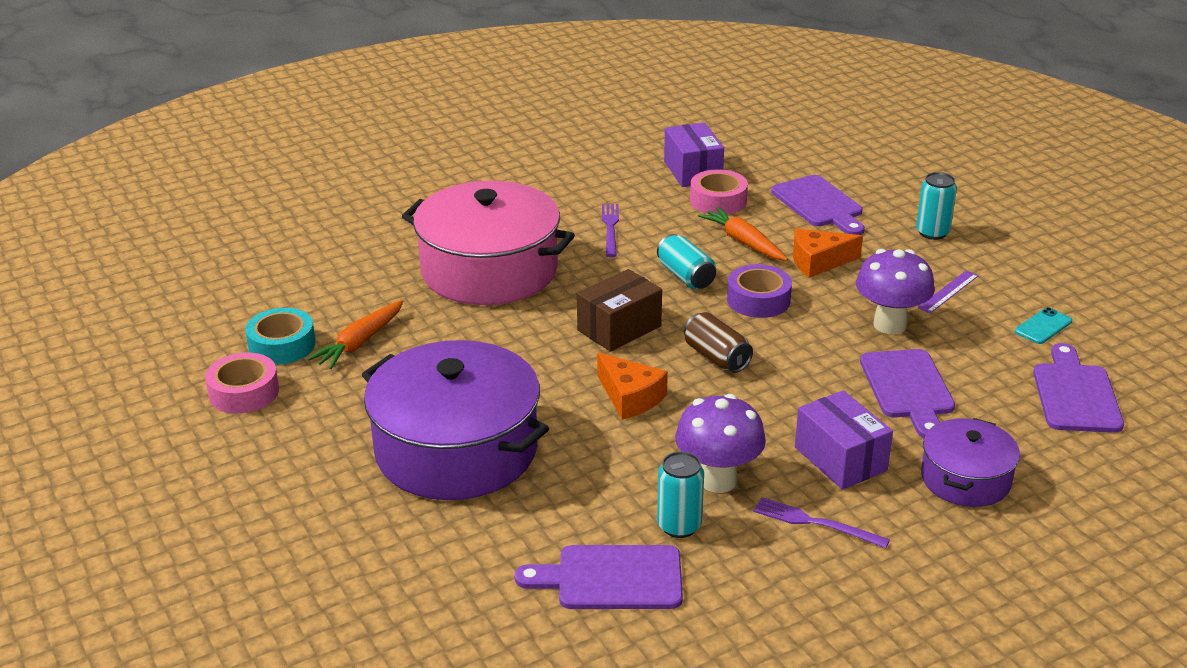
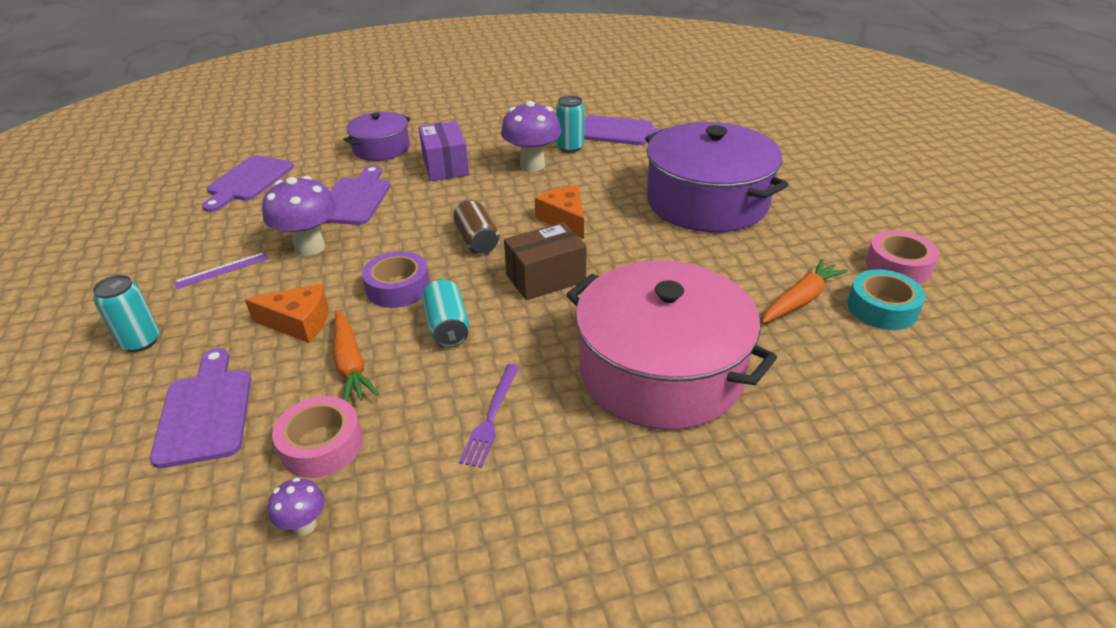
camera: 165 degrees left, 5 degrees up
(692, 171) = (304, 525): purple box -> purple mushroom
(815, 523) = (489, 140): purple fork -> none
(1043, 326) = (194, 228): turquoise phone -> none

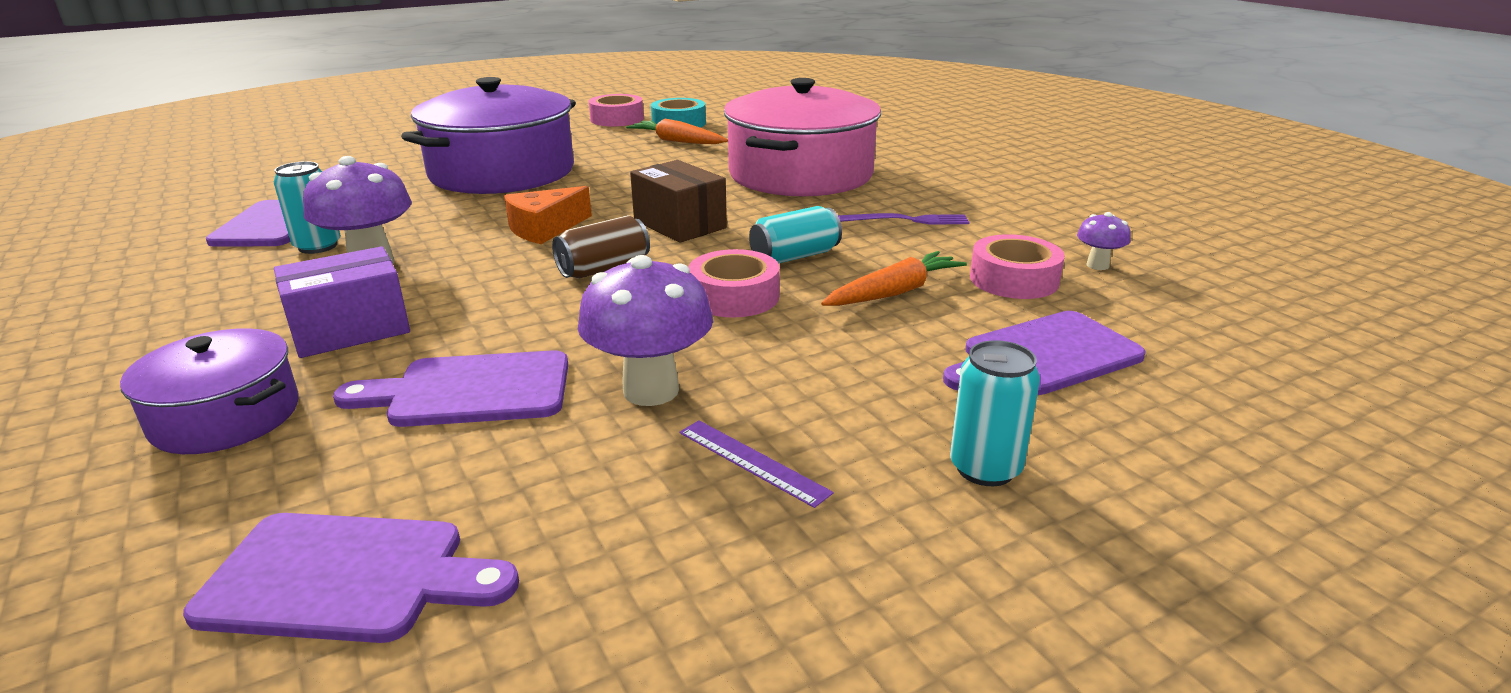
camera: 105 degrees left, 10 degrees down
(299, 323) = (845, 344): orange cheese -> none
(398, 288) = (734, 296): purple tape -> pink tape

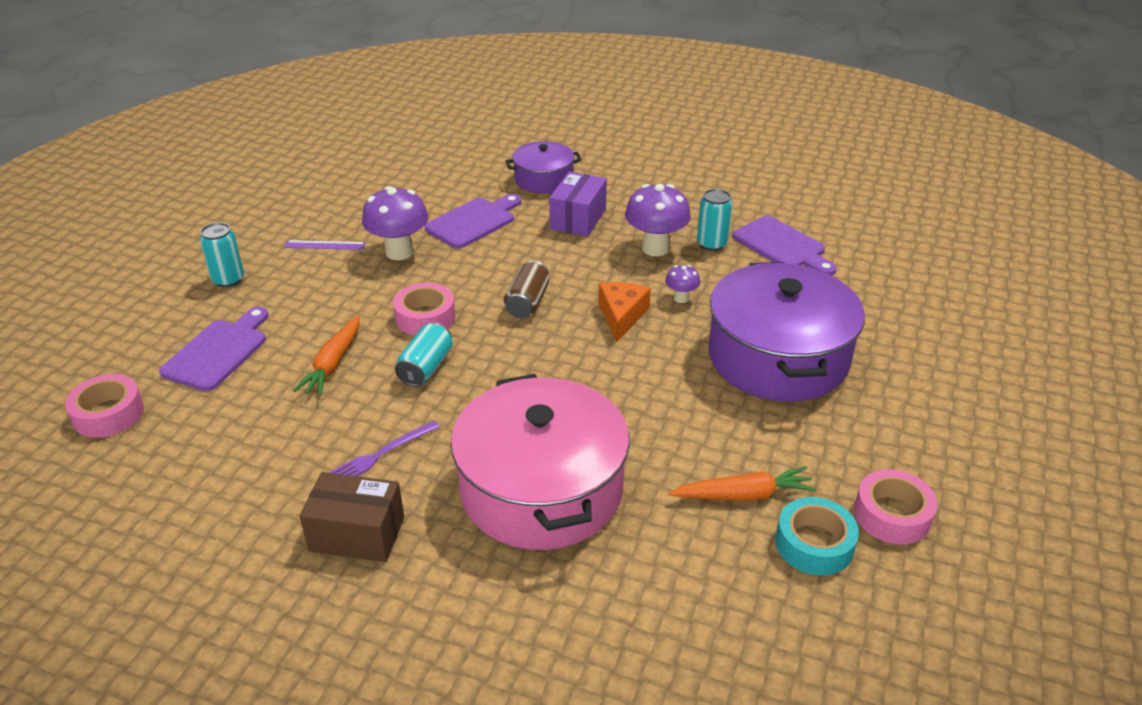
camera: 140 degrees right, 10 degrees up
(346, 578) = (413, 172): purple cutting board -> none
(680, 224) = (544, 363): brown box -> brown box (357, 534)
(1014, 279) = (259, 413): pink tape -> pink tape (108, 414)
(1097, 265) = (200, 461): purple mushroom -> purple mushroom (681, 298)

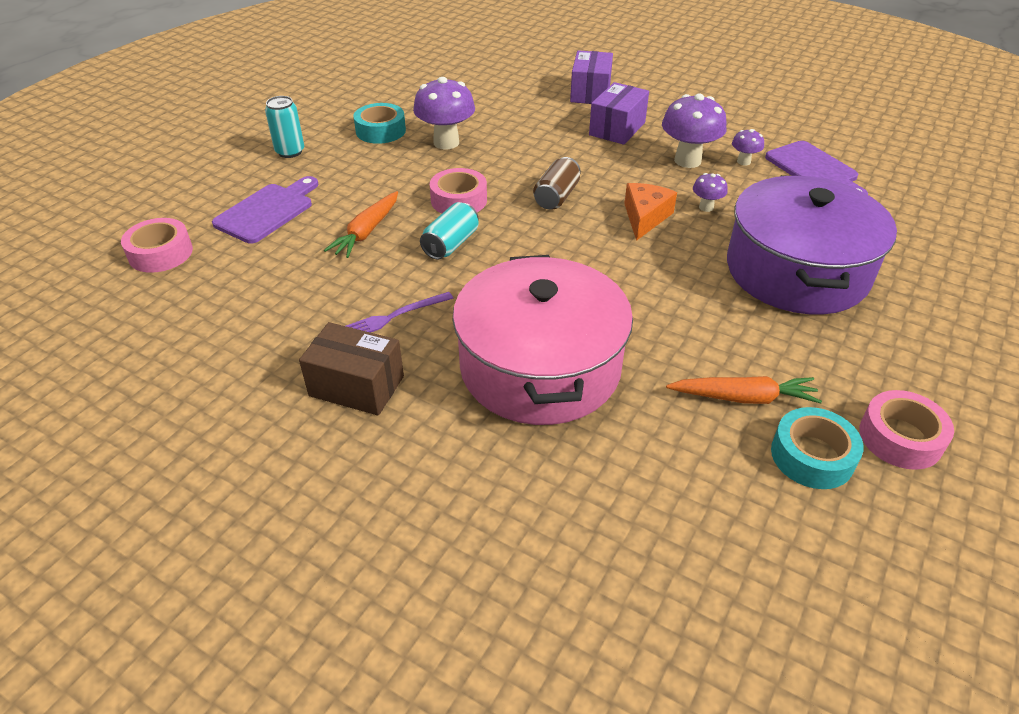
camera: 10 degrees right, 5 degrees up
(325, 245) = (380, 131): purple ruler -> turquoise tape
(474, 222) = (519, 123): purple cutting board -> none
(543, 179) = (590, 92): purple pot -> purple box
(711, 244) = (743, 162): turquoise can -> purple mushroom

